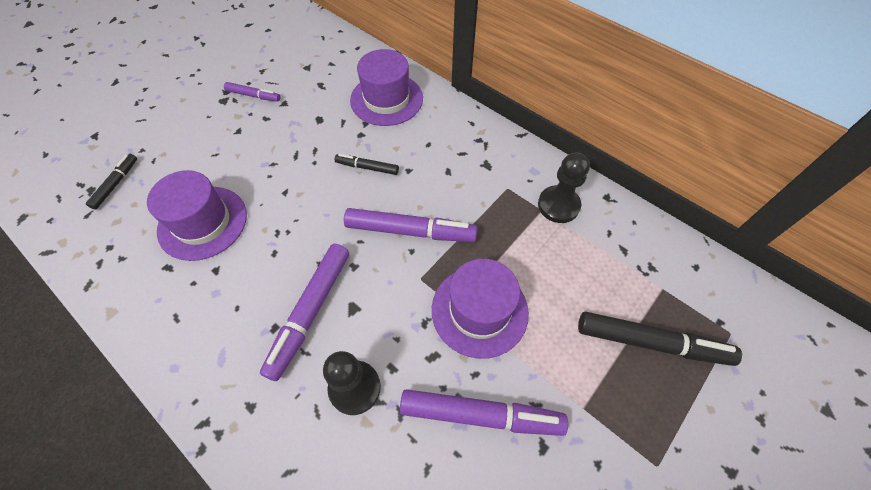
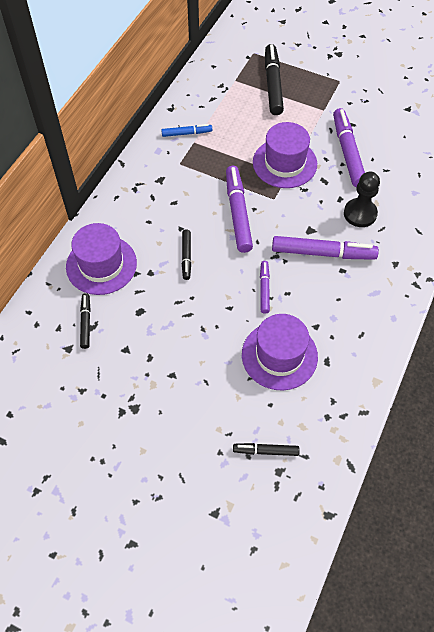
camera: 105 degrees left, 0 degrees up
(253, 96) = (122, 381): purple marker -> purple marker (264, 289)
(326, 81) = (86, 323): none -> black marker
(558, 205) = (186, 133): black pawn -> blue marker

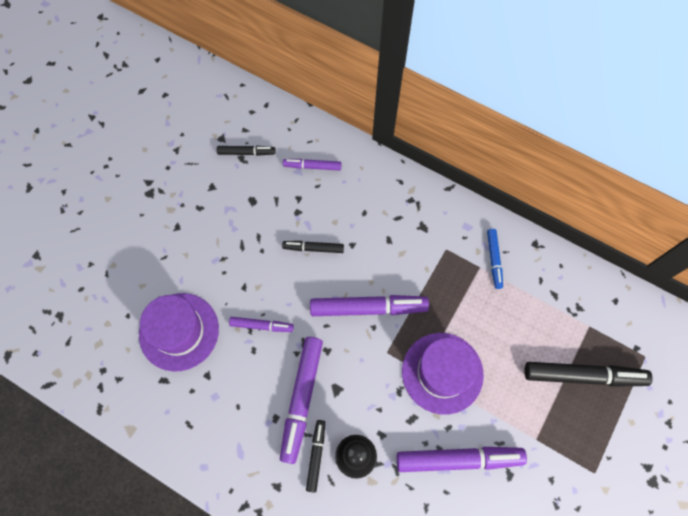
camera: 95 degrees right, 10 degrees up
(101, 265) = (312, 166): purple hat -> purple marker
(265, 451) = (81, 305): black marker -> black marker (316, 456)

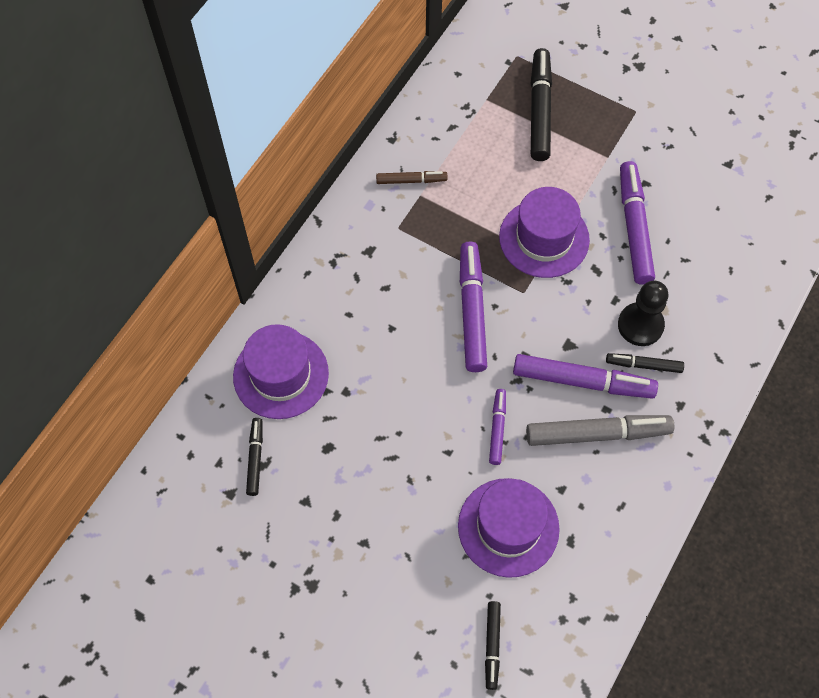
camera: 90 degrees left, 5 degrees down
(253, 409) = (597, 434): none -> grey marker
(312, 166) = (281, 375): purple marker -> purple hat
(313, 248) = (396, 372): black marker -> black marker (492, 646)
(494, 260) = (411, 181): blue marker -> brown marker

